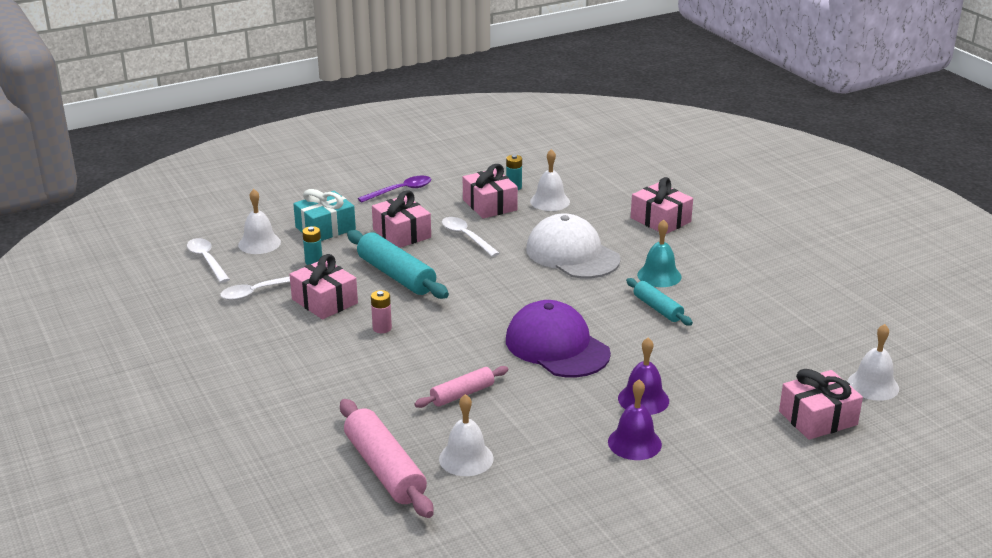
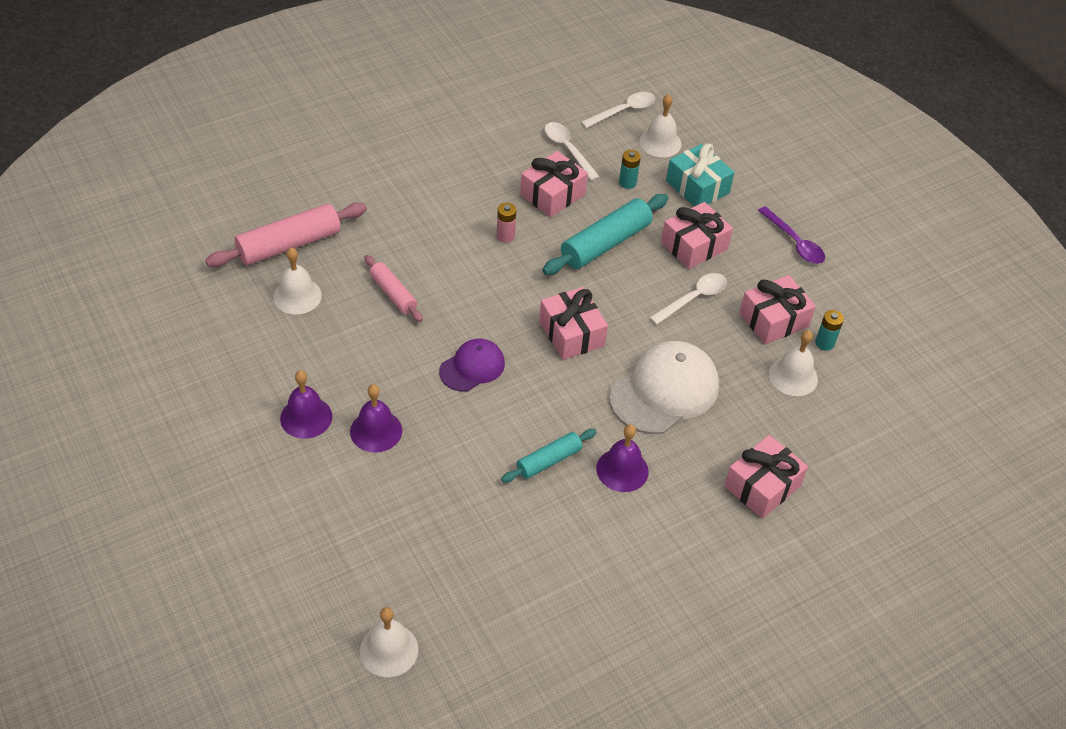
camera: 85 degrees right, 20 degrees up
(557, 346) = (472, 367): purple cap -> purple cap, size x0.58
(659, 275) = (622, 470): turquoise bell -> purple bell
(818, 418) = (331, 581): pink gift -> pink gift (571, 333)

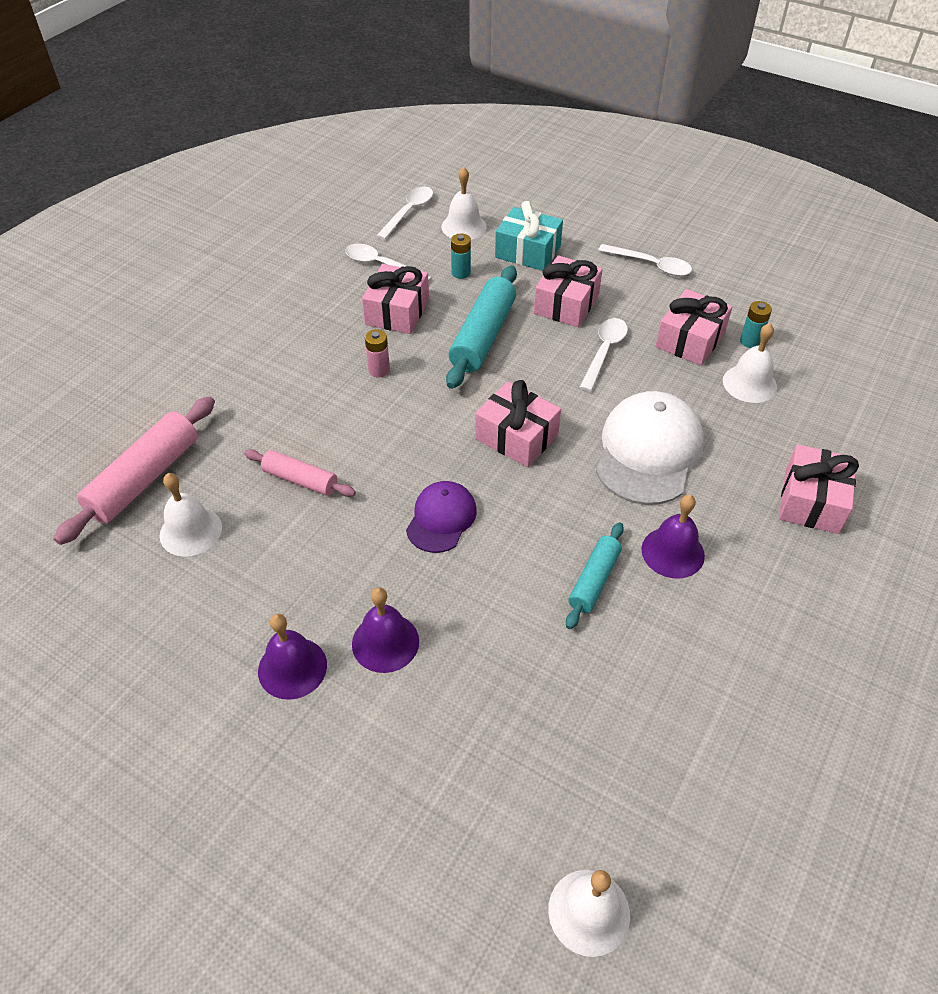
camera: 25 degrees left, 0 degrees up
(794, 242) = (650, 265): purple spoon -> white spoon

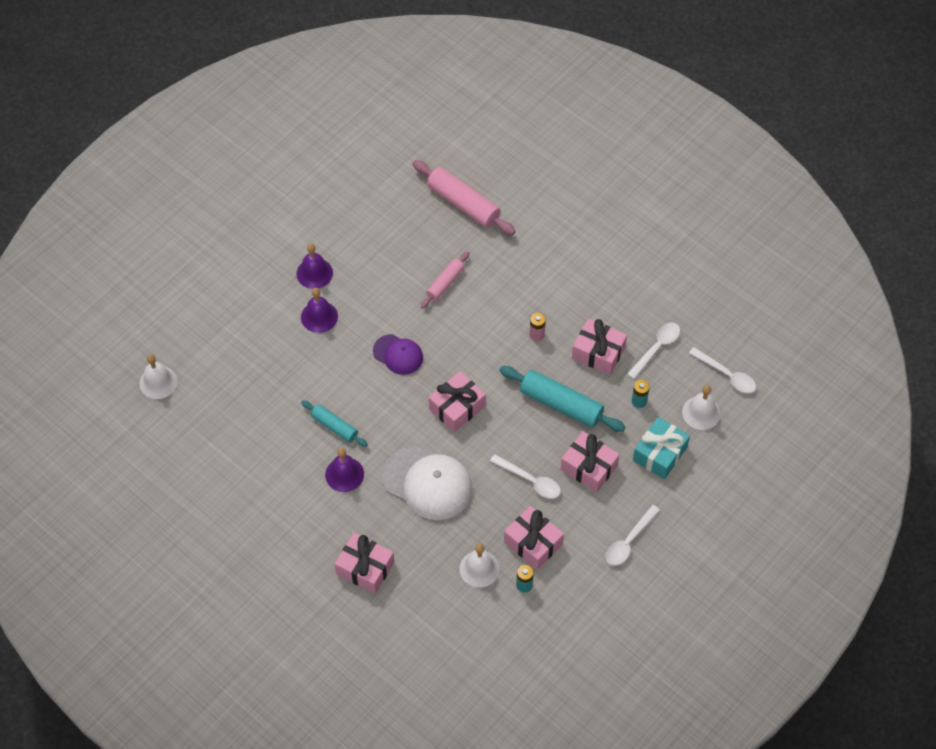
camera: 100 degrees right, 10 degrees up
(190, 531) = (417, 227): white bell -> none

